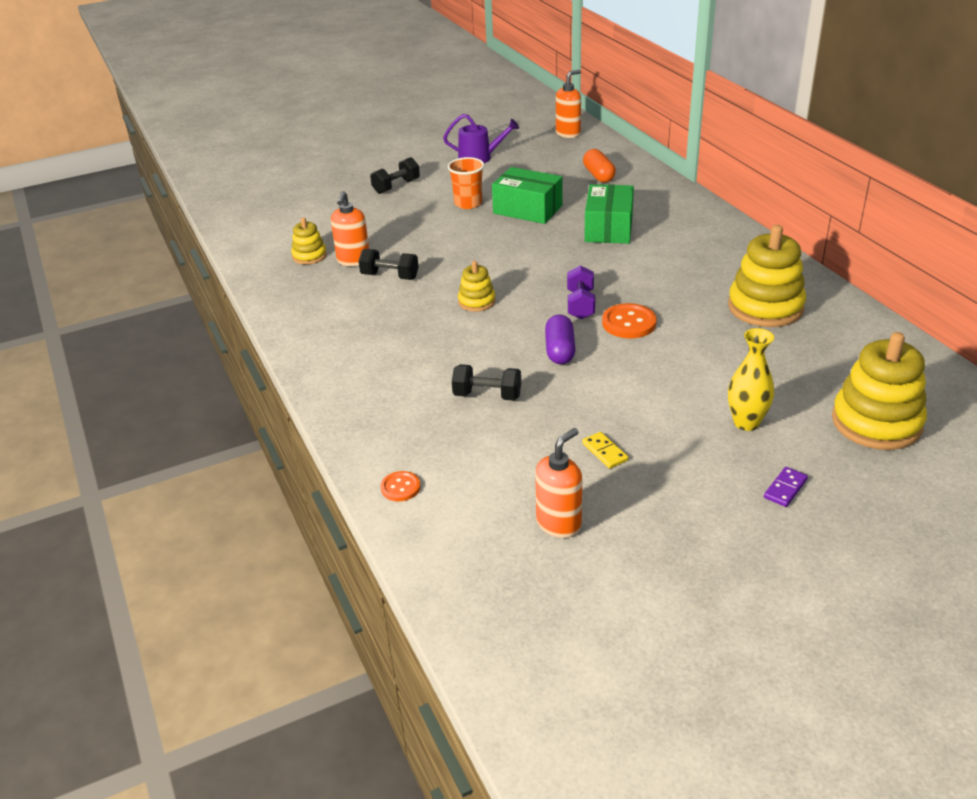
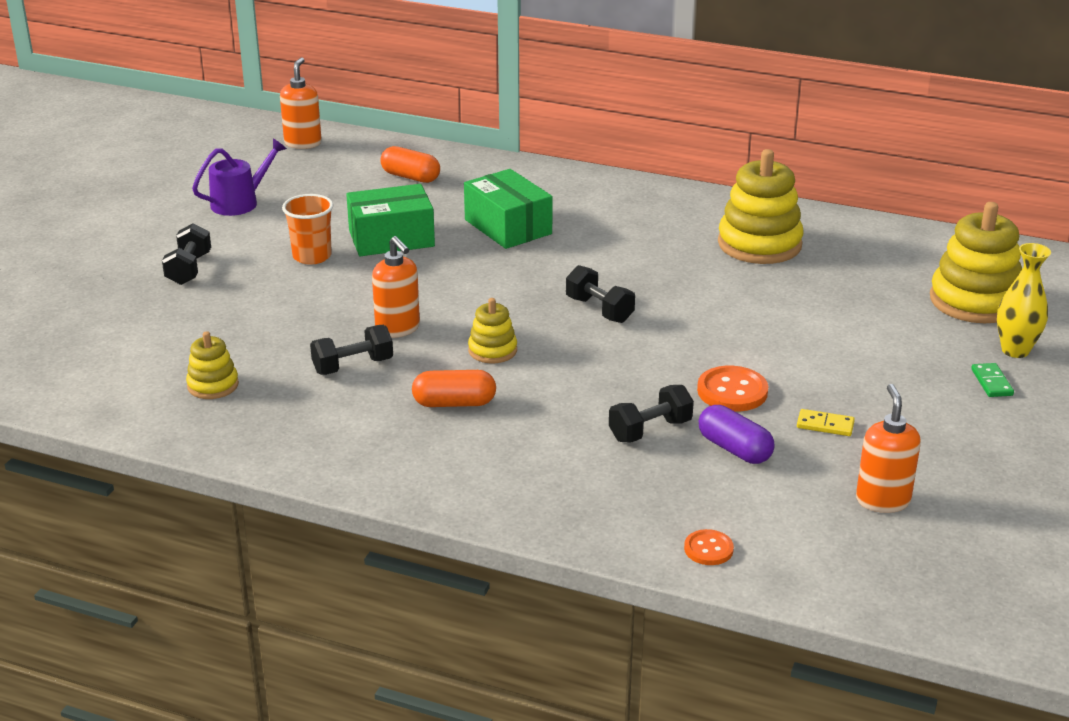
camera: 45 degrees left, 5 degrees down
(353, 261) = (279, 368): orange soap dispenser -> orange soap dispenser (398, 329)
(406, 323) = (454, 403): none -> orange capsule
(560, 350) = (648, 359): purple capsule -> purple capsule (734, 449)
(580, 305) = (599, 310): purple dumbbell -> black dumbbell
(629, 323) = (669, 307): orange button -> orange button (732, 391)
(746, 423) = (890, 346): yellow vase -> yellow vase (1015, 350)
(785, 489) = (992, 382): purple domino -> green domino

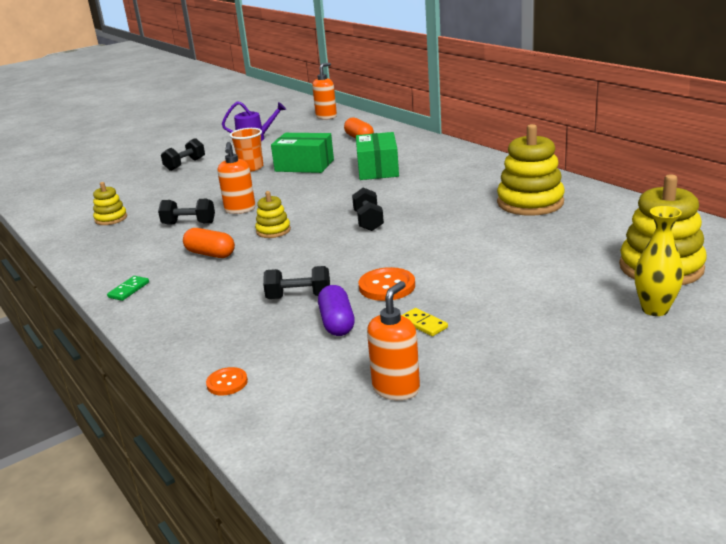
camera: 35 degrees right, 5 degrees down
(992, 382) = (603, 328): green domino -> green domino (129, 290)

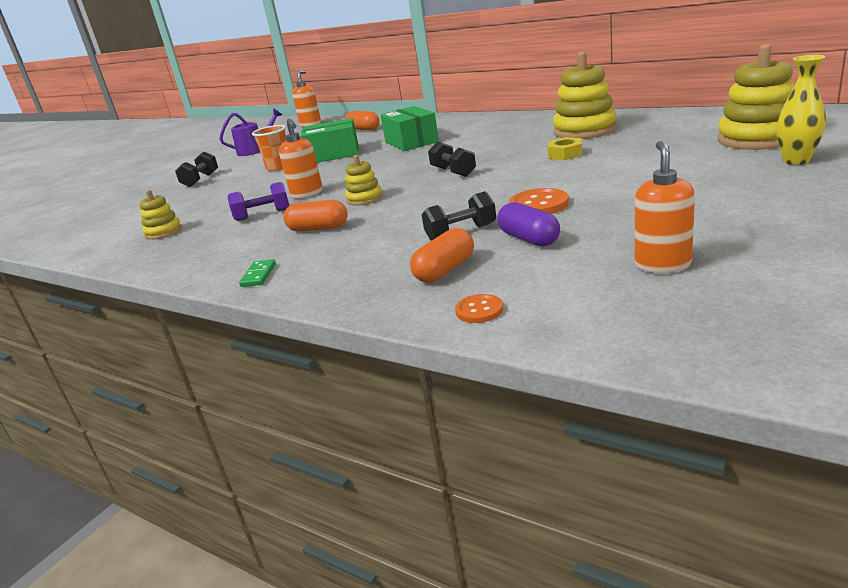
camera: 20 degrees left, 0 degrees up
(189, 223) = (263, 215): black dumbbell -> purple dumbbell
(247, 333) = (445, 270): none -> orange capsule
(423, 324) = (615, 218): yellow domino -> none
(478, 229) = (565, 154): none -> yellow nut

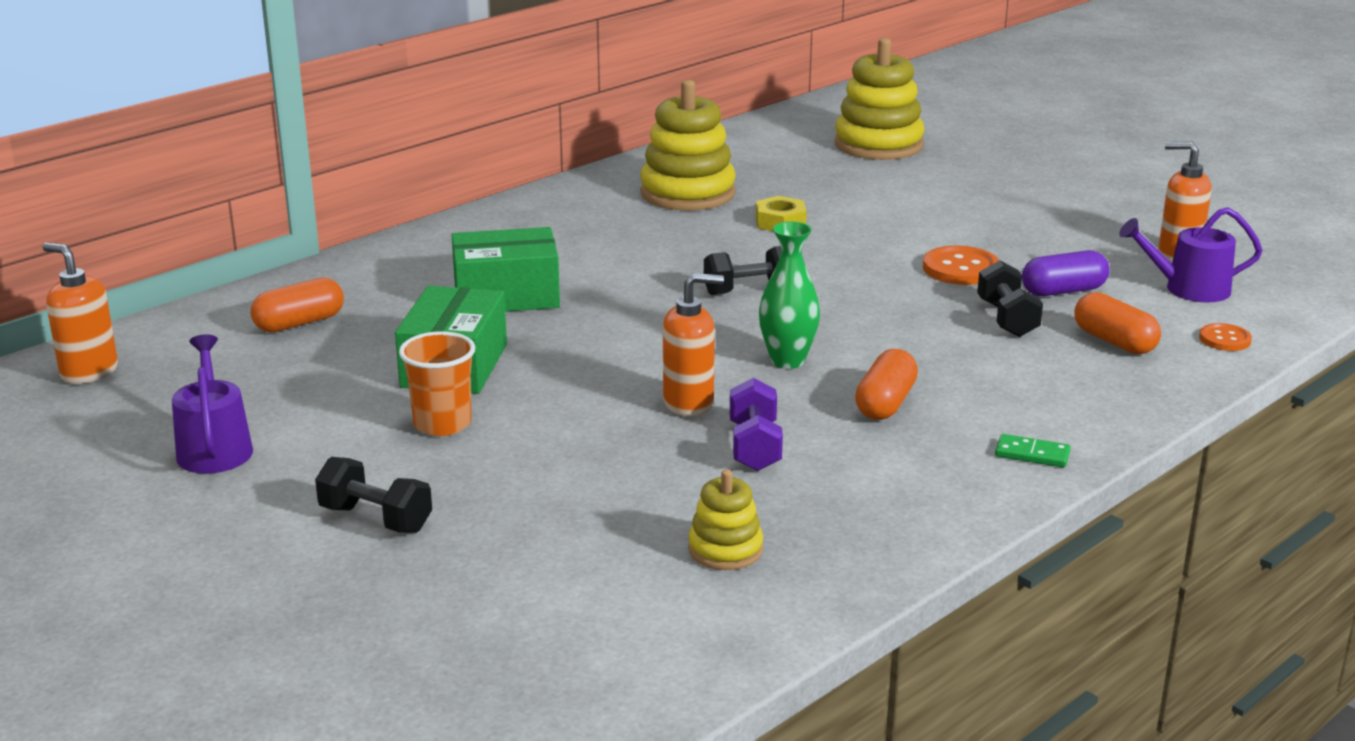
camera: 80 degrees left, 0 degrees up
(364, 199) = (787, 361): yellow stacking toy -> green vase
(582, 281) = (1189, 289): none -> purple watering can
(796, 161) = (972, 153): yellow vase -> none

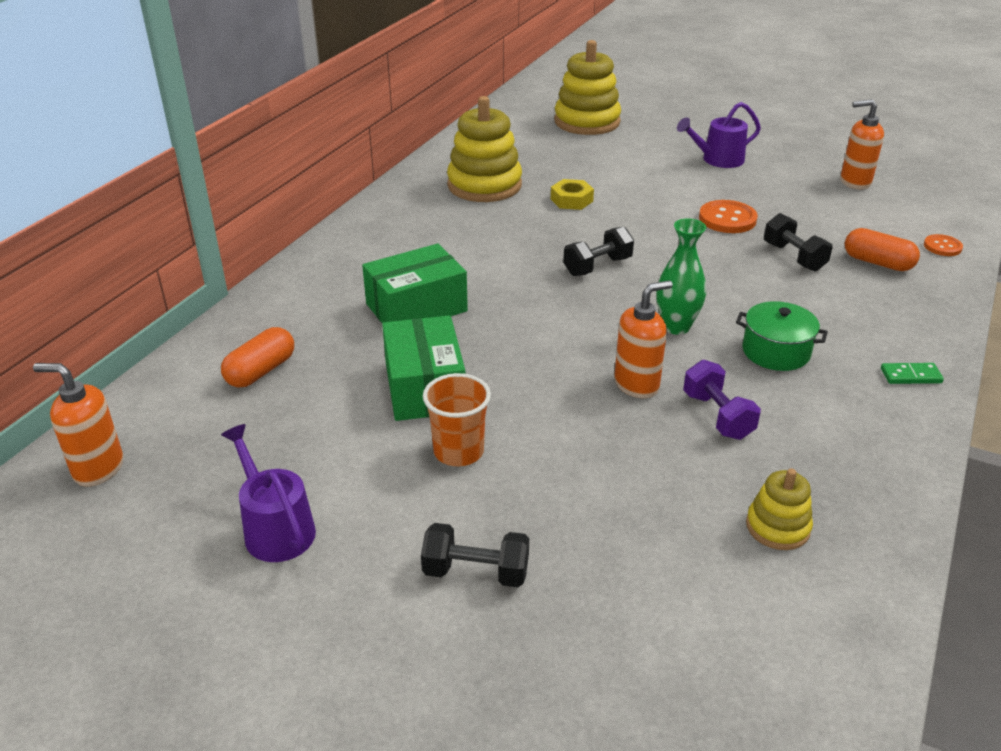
camera: 20 degrees left, 10 degrees up
(885, 403) = (776, 351): orange capsule -> green pot
(1063, 291) = (809, 225): purple capsule -> none
(1189, 289) = (885, 209): purple watering can -> purple watering can (718, 160)

